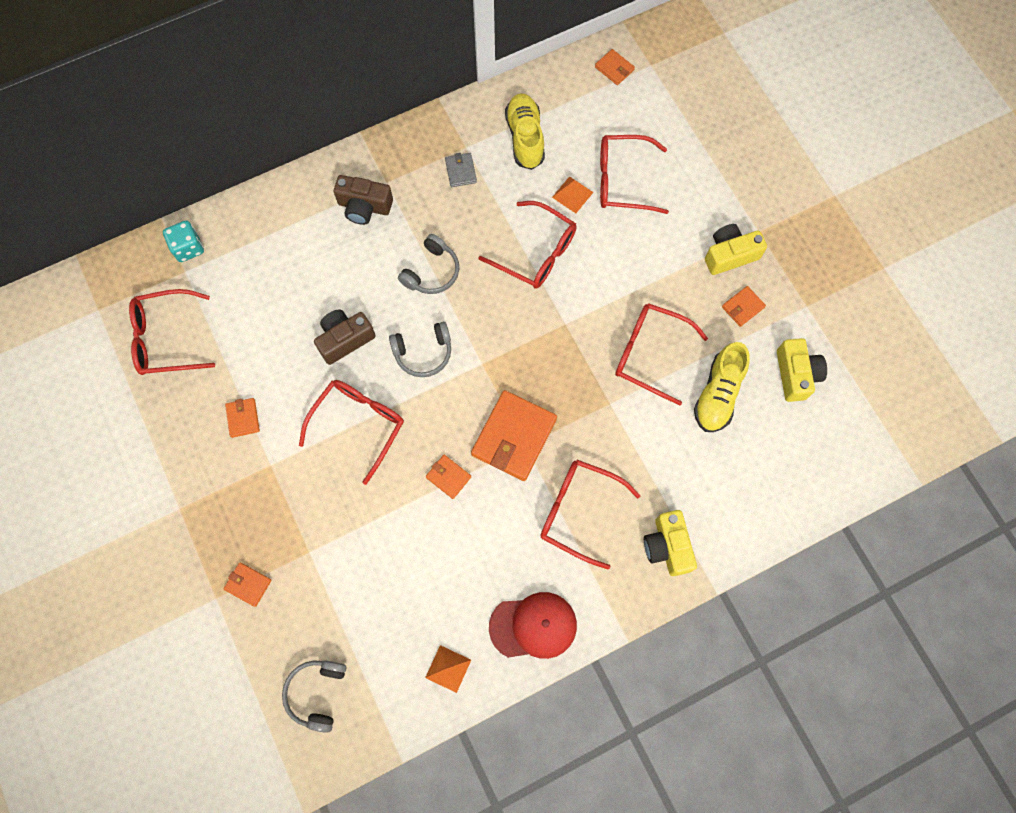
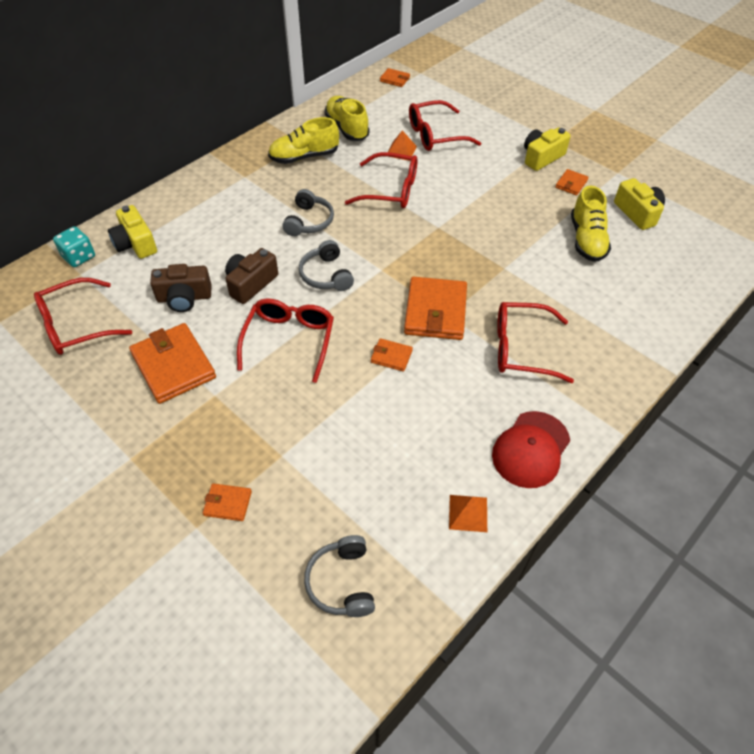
camera: 20 degrees left, 20 degrees down
(243, 418) = (173, 366): orange wallet -> orange wallet, size x2.08
(364, 207) = (232, 195): brown camera -> brown camera (184, 298)
(423, 353) = (326, 275): grey headphones -> grey headphones turned 105 degrees clockwise
(461, 171) = (304, 157): grey wallet -> yellow shoe
(533, 626) = (531, 449): red cap -> red cap turned 150 degrees clockwise
(650, 354) = (517, 228): red glasses -> none
(667, 546) = (612, 352): yellow camera -> yellow camera (135, 243)

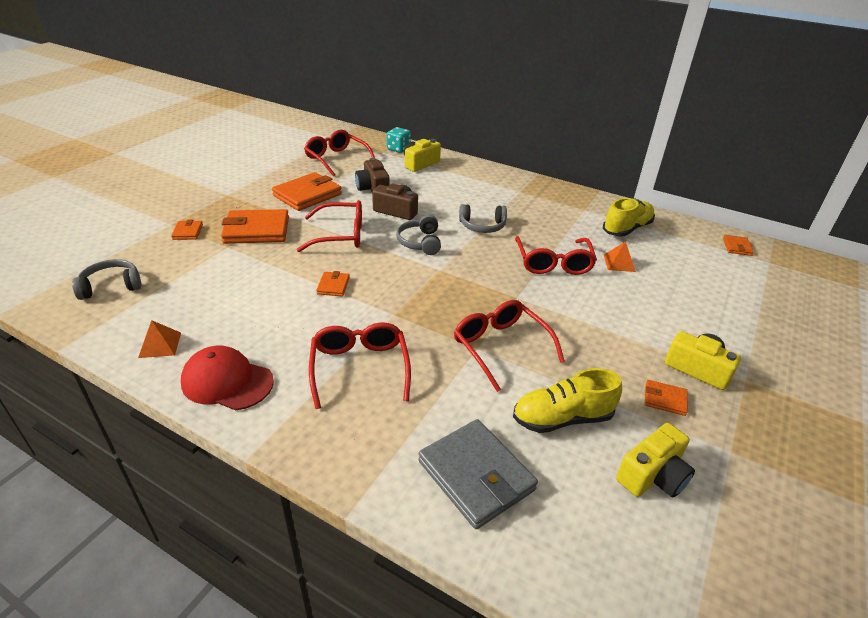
camera: 75 degrees right, 15 degrees down
(304, 157) = (566, 213): yellow shoe -> none
(326, 275) = (420, 242): grey headphones -> grey headphones turned 60 degrees counterclockwise
(435, 135) = (665, 282): red glasses -> red glasses (501, 347)
(435, 311) = (395, 306): orange wallet -> orange wallet (257, 230)
(638, 297) = (476, 475): none -> grey wallet

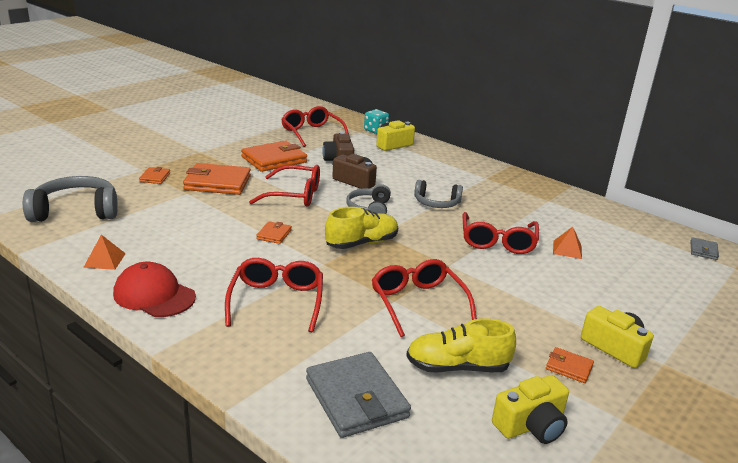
camera: 10 degrees right, 10 degrees down
(111, 286) = (76, 211): grey headphones -> grey headphones, size x1.57
(626, 229) = (587, 221): yellow shoe -> yellow shoe (361, 243)
(737, 247) = (703, 250): orange wallet -> grey wallet

